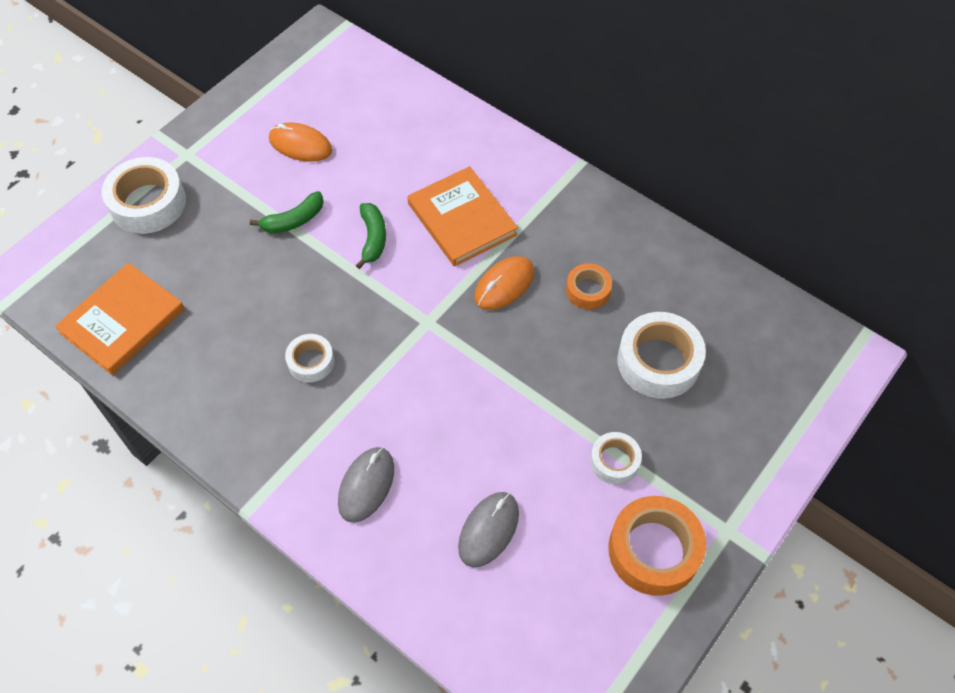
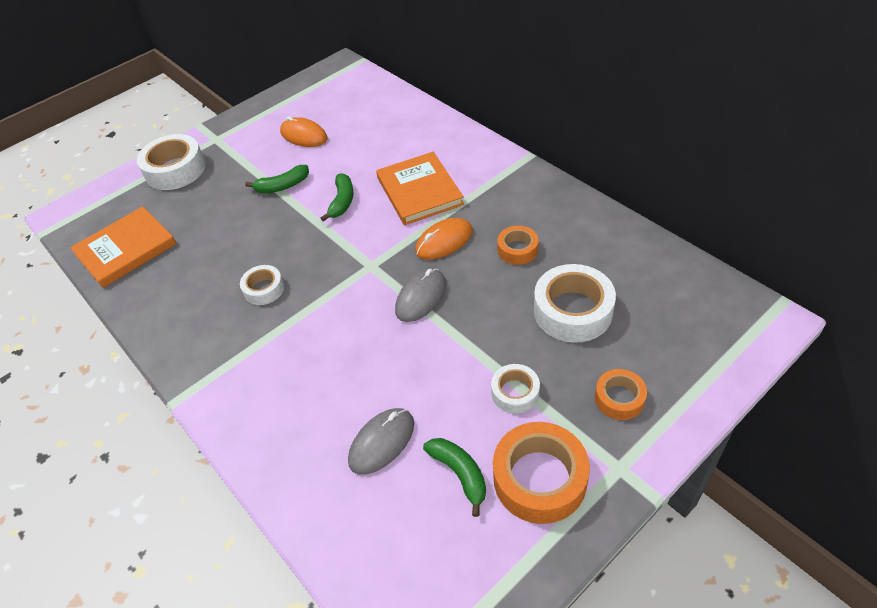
camera: 15 degrees right, 10 degrees down
(366, 485) = (281, 392): grey mouse -> grey mouse (421, 297)
(575, 554) = (460, 474): none -> green banana
(718, 457) = (619, 398): none -> orange tape

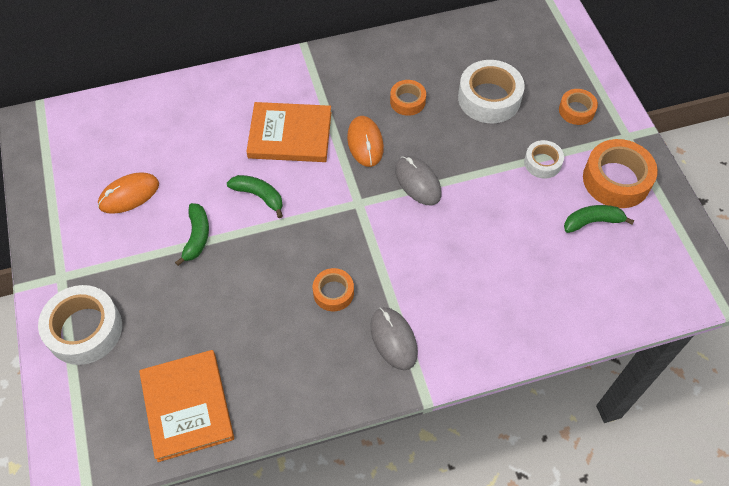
camera: 70 degrees left, 10 degrees up
(264, 289) = (333, 292): white tape -> orange tape
(382, 442) = (544, 259): grey mouse -> grey mouse (393, 339)

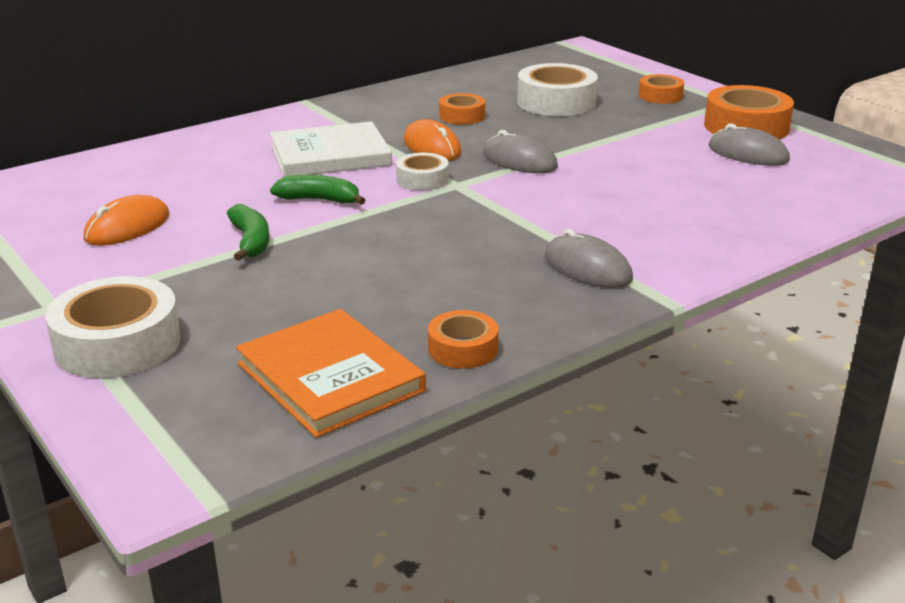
camera: 20 degrees left, 30 degrees down
(290, 135) = (330, 155): orange book -> white book
(333, 292) = (476, 249): orange tape -> orange tape (463, 349)
(542, 163) = (654, 129): white tape -> white tape (422, 179)
(592, 222) = (748, 154): green banana -> grey mouse

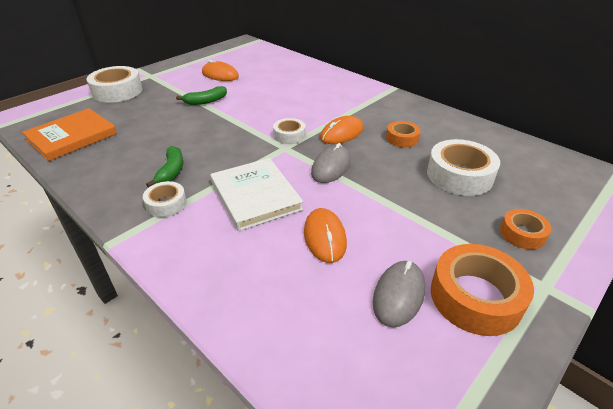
camera: 80 degrees right, 10 degrees up
(319, 200) = (255, 110): green banana -> green banana (171, 171)
(330, 155) = (315, 105): white book -> white book (255, 196)
(463, 349) = (83, 168): orange tape -> none
(587, 268) = (166, 204): grey mouse -> white tape
(664, 176) = (324, 237): none -> orange mouse

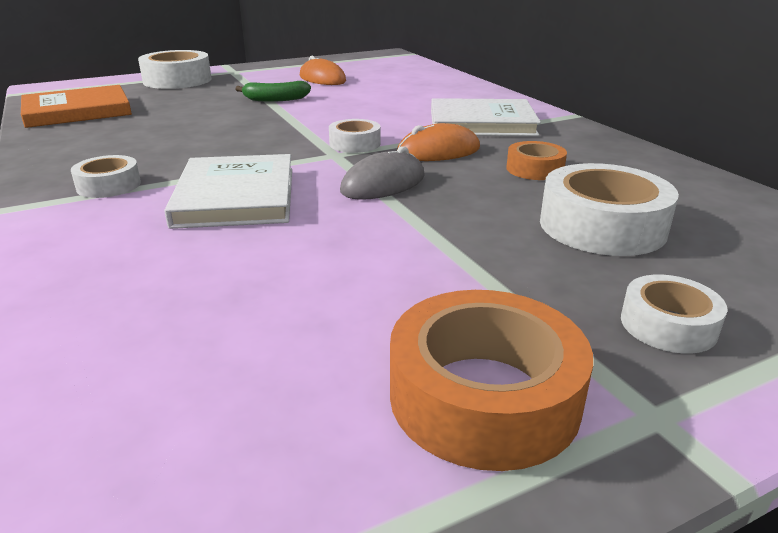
camera: 20 degrees right, 10 degrees down
(171, 171) = (153, 156): green banana -> none
(324, 237) = (288, 259): orange mouse -> none
(348, 103) = (481, 123): none -> white book
(398, 295) = (336, 358): grey mouse -> none
(522, 234) = (668, 325): orange tape -> white tape

